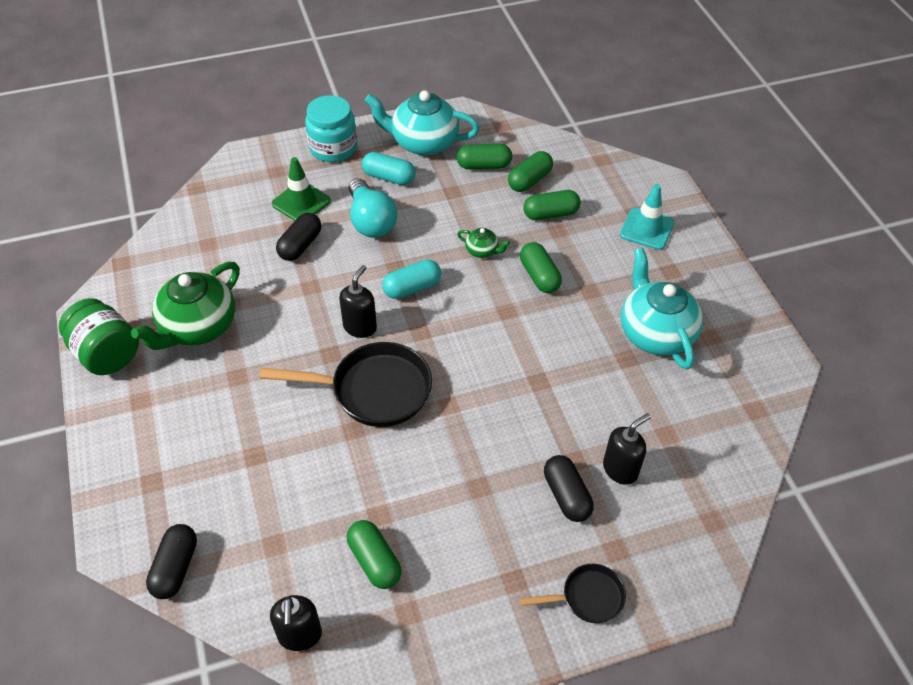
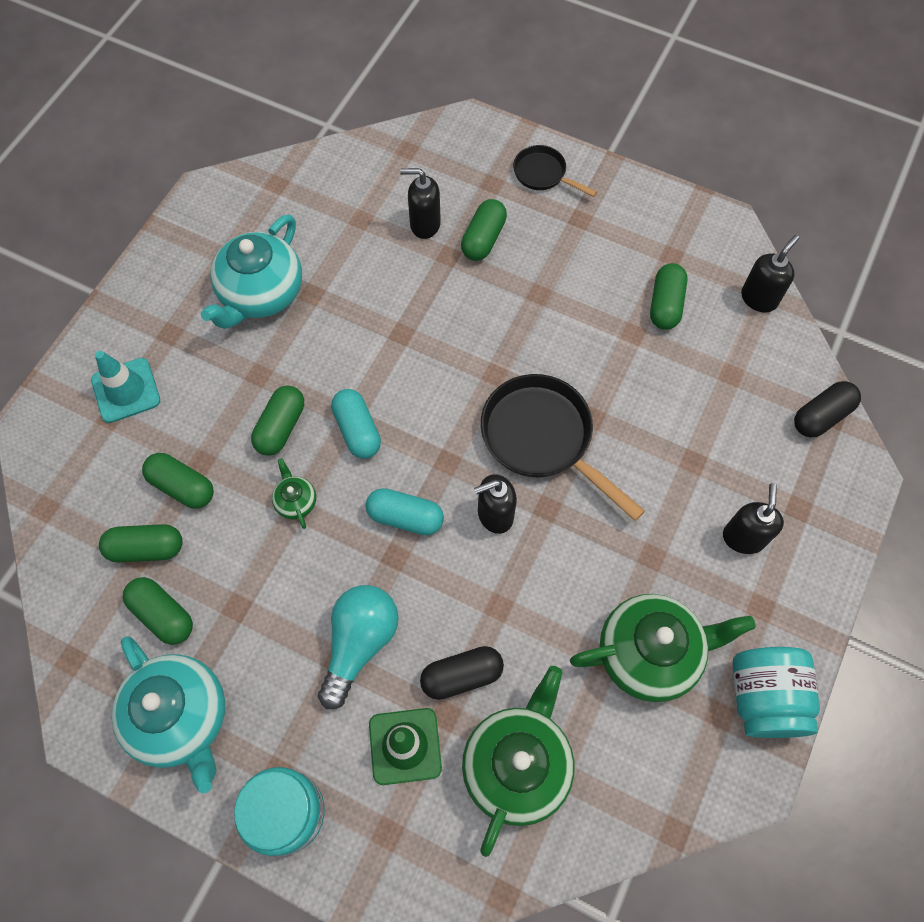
camera: 135 degrees left, 15 degrees up
(106, 354) = (764, 698): green jar -> turquoise jar
(181, 433) = (743, 537): none -> black soap dispenser
(234, 233) = (517, 764): none -> green teapot
(389, 177) = (276, 694): turquoise capsule -> turquoise capsule (357, 430)
(566, 495) = (483, 239): black capsule -> green capsule

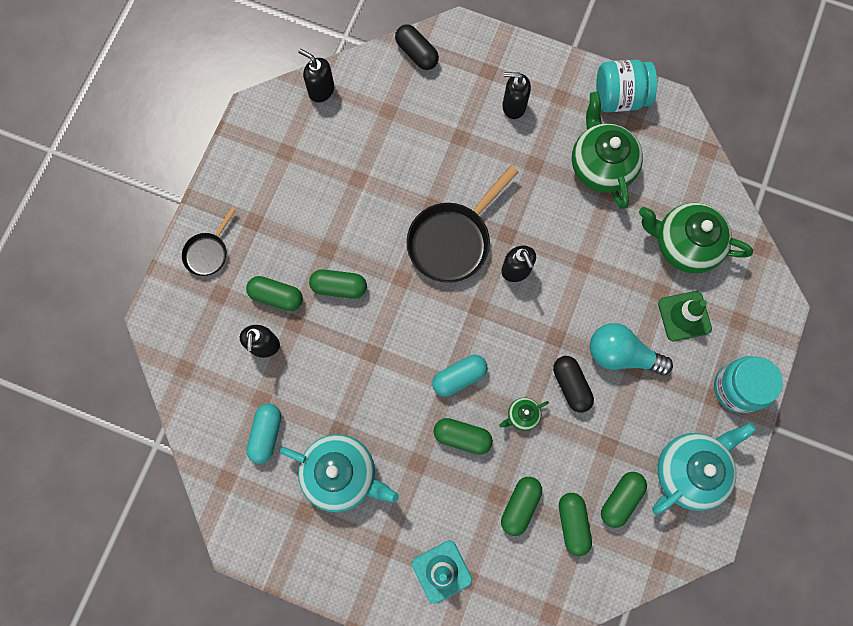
camera: 95 degrees left, 10 degrees up
(405, 517) = (525, 333): turquoise capsule -> turquoise capsule (266, 434)
(462, 676) = (633, 283): black capsule -> black capsule (571, 385)
(665, 304) = (331, 156): green capsule -> green capsule (339, 287)

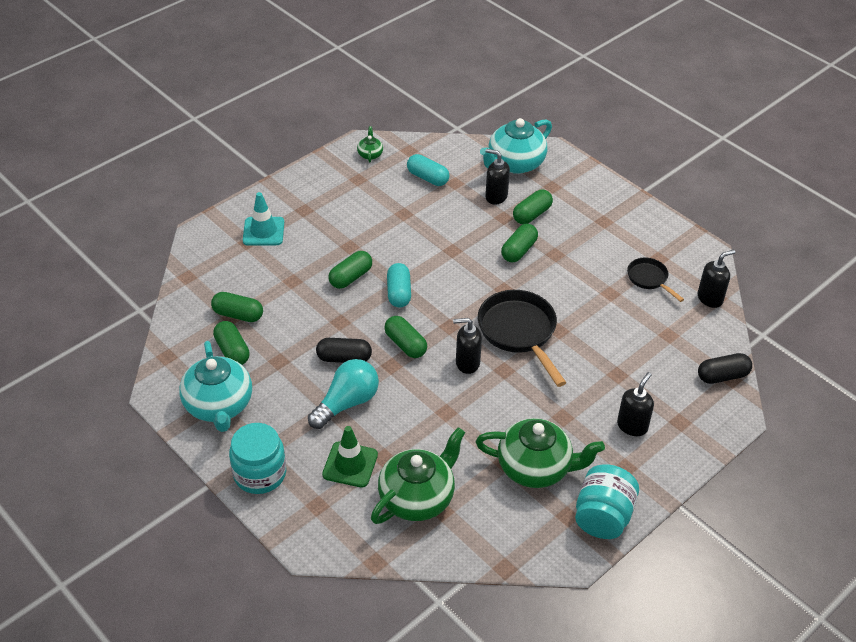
camera: 115 degrees right, 30 degrees down
(208, 252) = (590, 190): black pan -> black pan (649, 279)
(341, 474) = (371, 205): turquoise teapot -> turquoise teapot (515, 164)
(520, 506) = (275, 290): green capsule -> green capsule (405, 344)
(522, 415) = (342, 318): green teapot -> green teapot (370, 154)

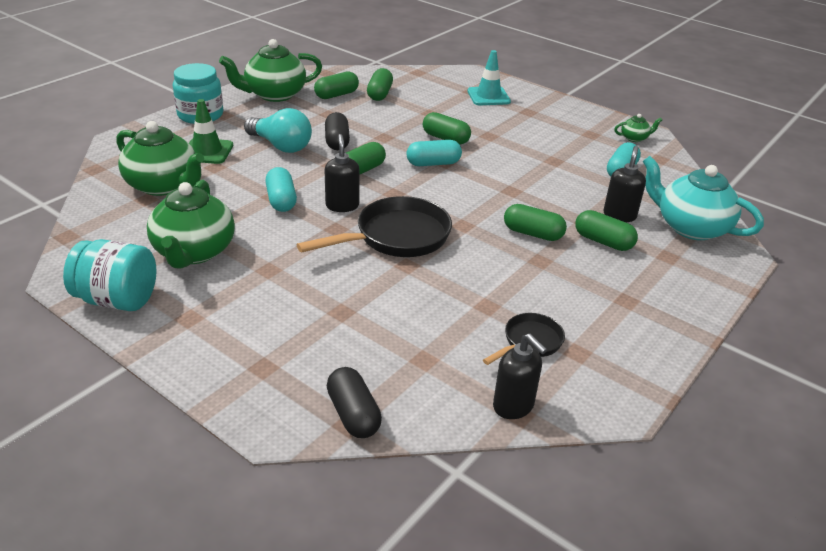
camera: 80 degrees right, 10 degrees down
(219, 406) = (274, 95): turquoise teapot -> green teapot
(454, 406) = (281, 200): none -> turquoise capsule
(632, 426) = (255, 324): black soap dispenser -> none

